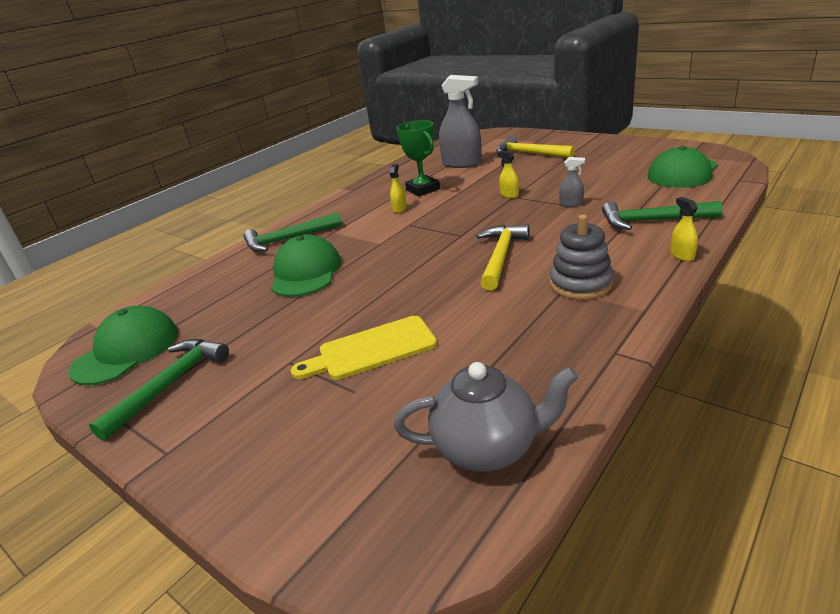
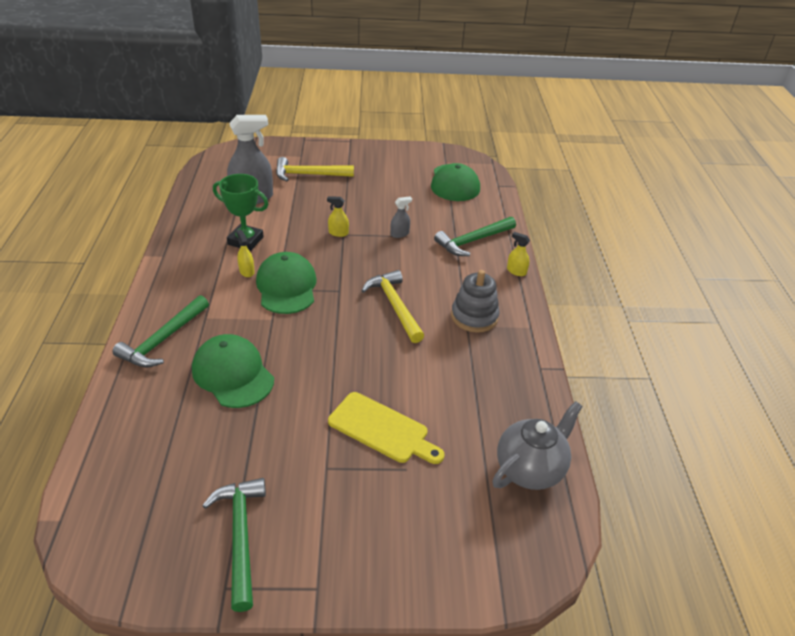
camera: 45 degrees left, 10 degrees up
(126, 350) = (142, 528): green cap -> green cap (286, 286)
(372, 349) = (382, 429): yellow cutting board -> yellow cutting board turned 90 degrees counterclockwise

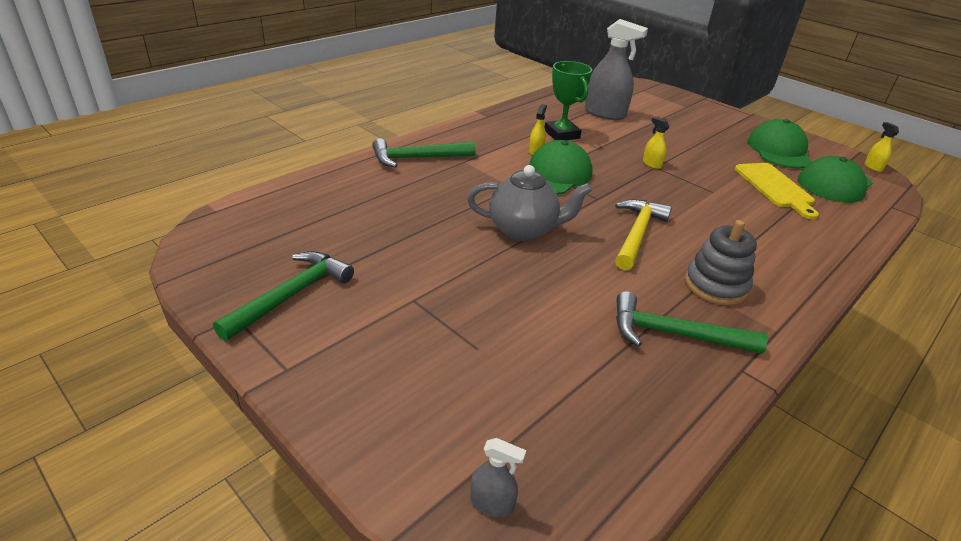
camera: 45 degrees right, 5 degrees down
(233, 374) = (434, 201): green cap -> green cap (779, 150)
(309, 174) = (677, 119): yellow hammer -> none
(382, 429) = (498, 306): yellow cutting board -> yellow cutting board (775, 187)
(399, 234) = (715, 190): grey spray bottle -> grey spray bottle (492, 503)
(473, 241) = (796, 232): green hammer -> green hammer (674, 334)
(516, 271) = (822, 279): yellow spray bottle -> yellow spray bottle (873, 167)
(530, 469) = (606, 442): grey teapot -> grey teapot (523, 230)

